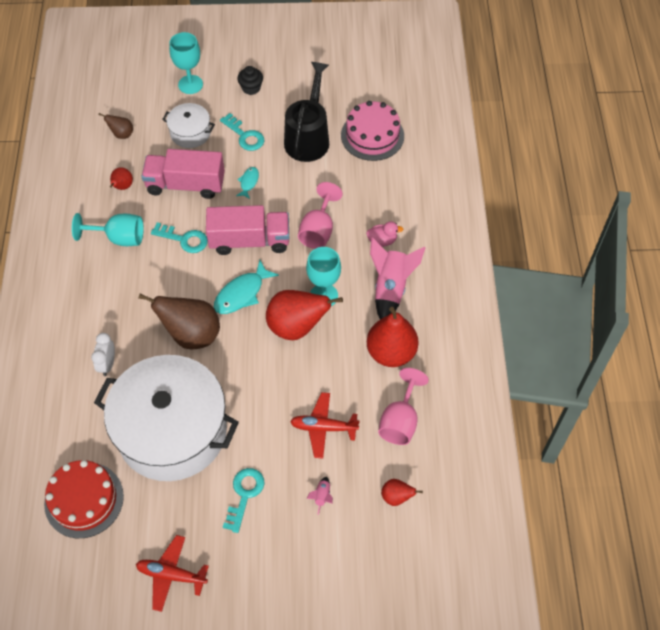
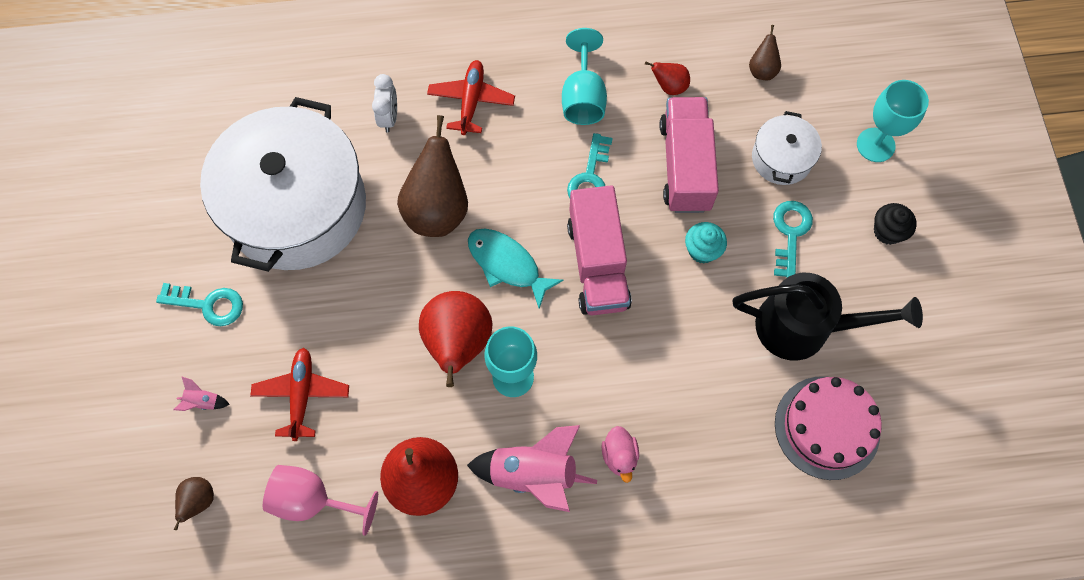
camera: 85 degrees right, 10 degrees up
(84, 500) = (207, 124): red cake -> none
(107, 364) = (389, 117): white clock -> white clock turned 90 degrees clockwise
(171, 575) = (109, 234): red plane -> red plane (471, 101)
(244, 135) = (790, 234): turquoise key -> turquoise key turned 150 degrees clockwise
(248, 182) = (702, 250): turquoise fish -> turquoise cupcake
(318, 230) = (627, 358): pink goblet -> none
(396, 497) = (199, 501): red pear -> brown pear

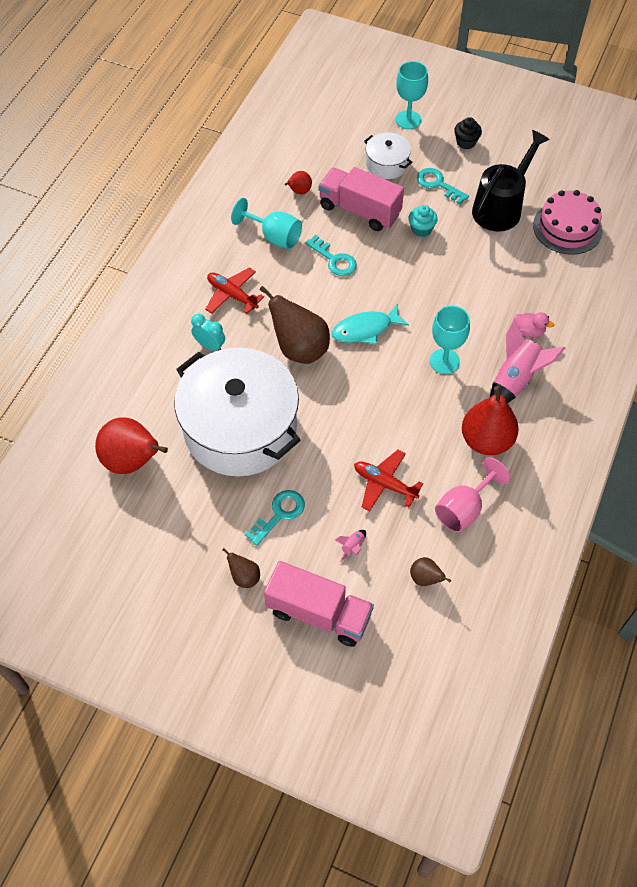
camera: 60 degrees left, 10 degrees down
(389, 117) = (210, 346): white clock -> turquoise clock
(458, 344) = (403, 380): red pear -> red pear (132, 461)
(597, 264) = (396, 283): pink truck -> pink truck (319, 613)
(762, 70) = (321, 144): brown pear -> brown pear (244, 577)

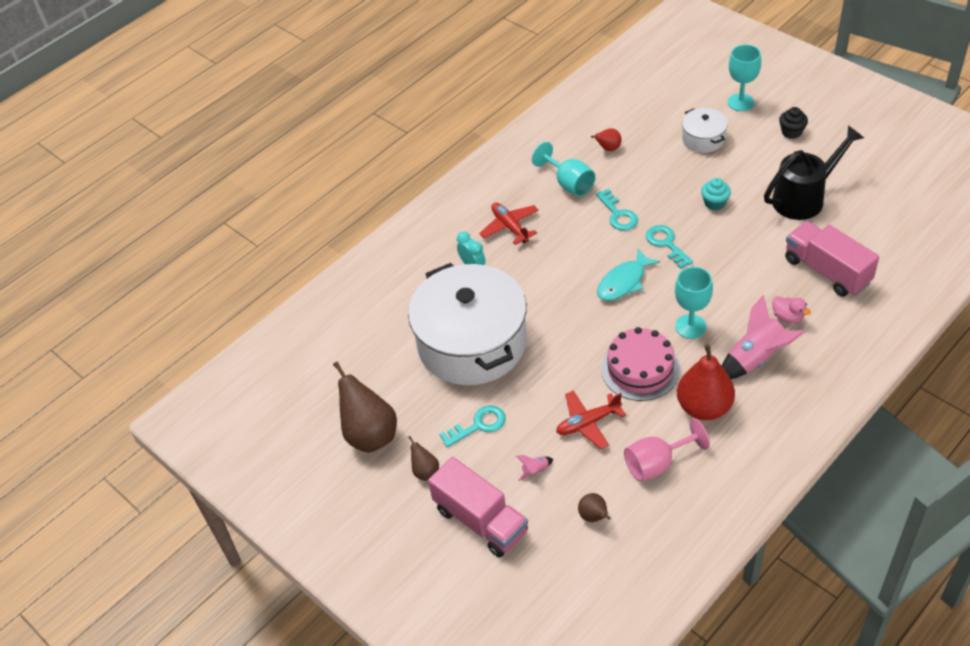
camera: 25 degrees right, 10 degrees down
(132, 461) = (365, 349): red pear -> none
(299, 349) = (554, 286): brown pear -> brown pear (370, 435)
(359, 210) = (660, 175): pink truck -> pink truck (827, 271)
(365, 329) = (624, 282): turquoise fish -> turquoise fish turned 45 degrees counterclockwise
(384, 484) = (588, 423): red plane -> red plane turned 75 degrees counterclockwise
(438, 184) = (748, 166): turquoise key -> turquoise key (666, 244)
(567, 228) = (867, 229): pink cake -> pink cake (640, 369)

